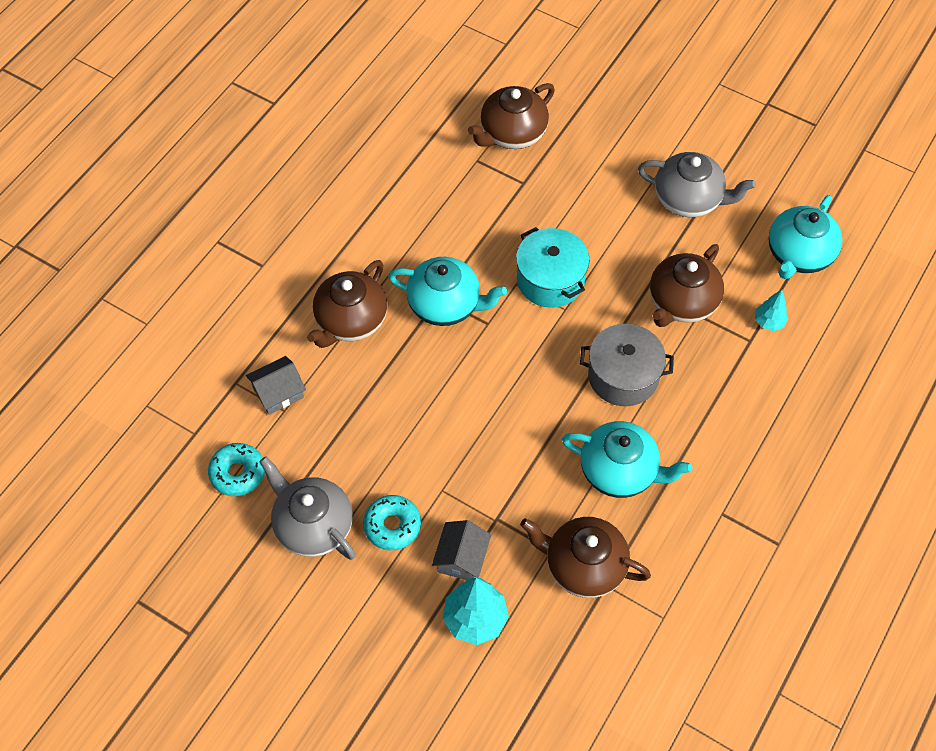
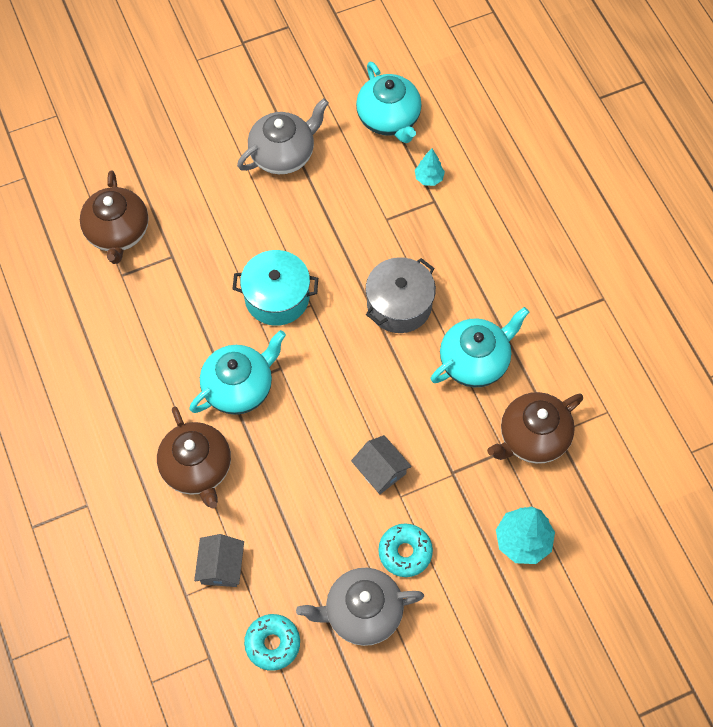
camera: 55 degrees left, 5 degrees up
(461, 558) = (467, 519): grey house -> grey house (381, 470)
(681, 302) = (368, 222): brown teapot -> none

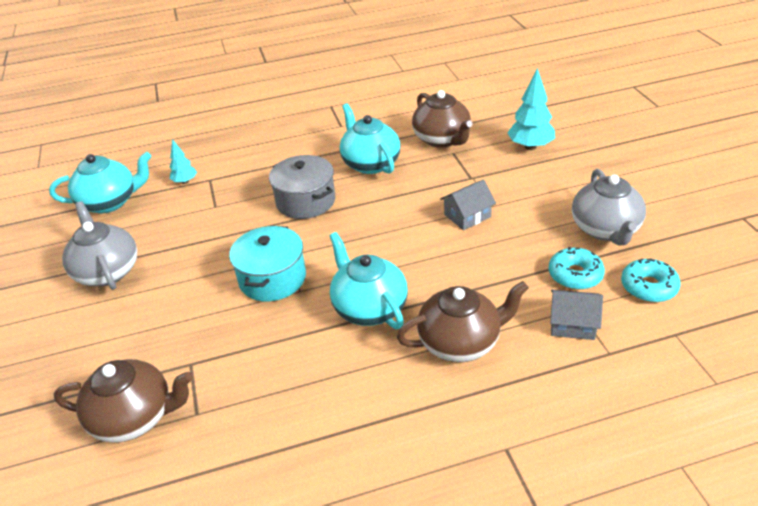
camera: 80 degrees left, 25 degrees down
(405, 552) = (545, 204): turquoise donut -> turquoise donut (575, 275)

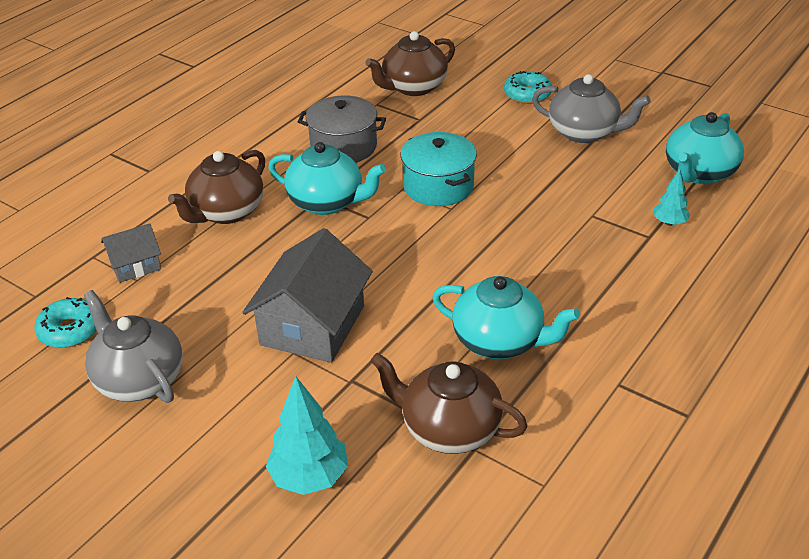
camera: 140 degrees right, 0 degrees up
(305, 201) = (509, 261): grey pot -> grey pot (343, 147)
(467, 216) = (312, 325): grey house -> grey house, size x1.86
(575, 275) = (152, 310): turquoise donut -> turquoise donut (527, 94)

